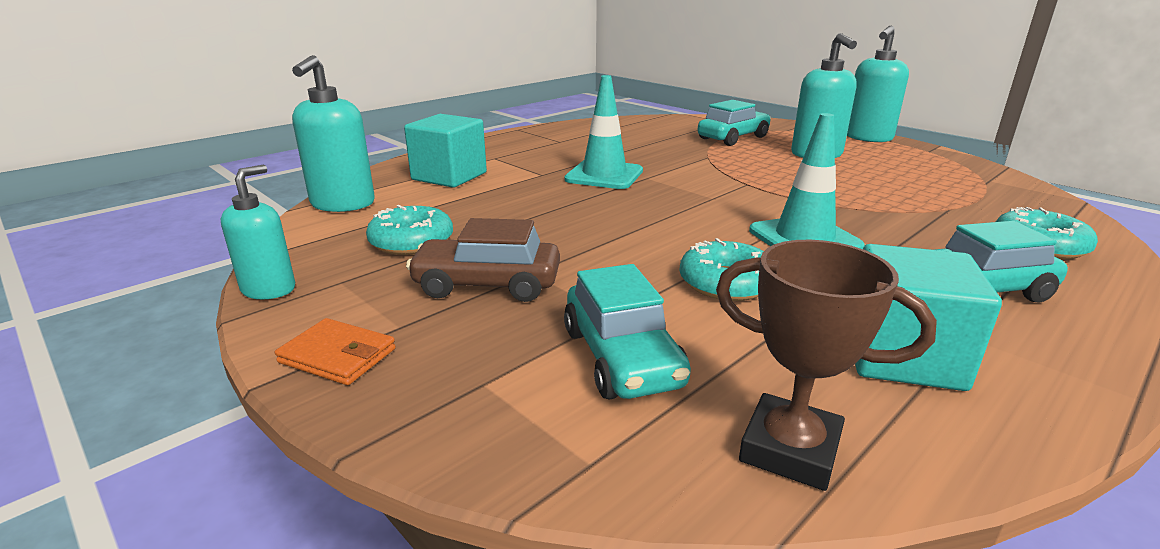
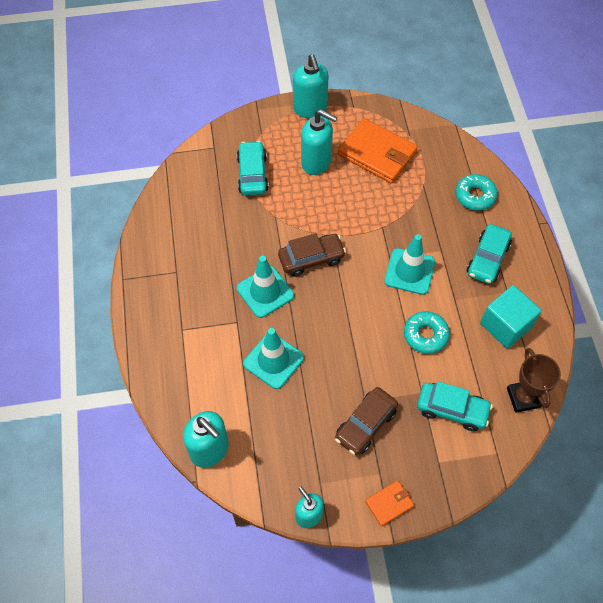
camera: 55 degrees left, 35 degrees up
(411, 241) = (293, 435): turquoise donut -> none
(449, 176) = (201, 373): turquoise cube -> none
(516, 202) = (273, 360): none -> turquoise traffic cone
(693, 183) = (311, 259): none -> brown car
(790, 449) = (523, 397): brown trophy -> brown trophy turned 75 degrees counterclockwise
(910, 175) = (377, 153): none -> orange wallet

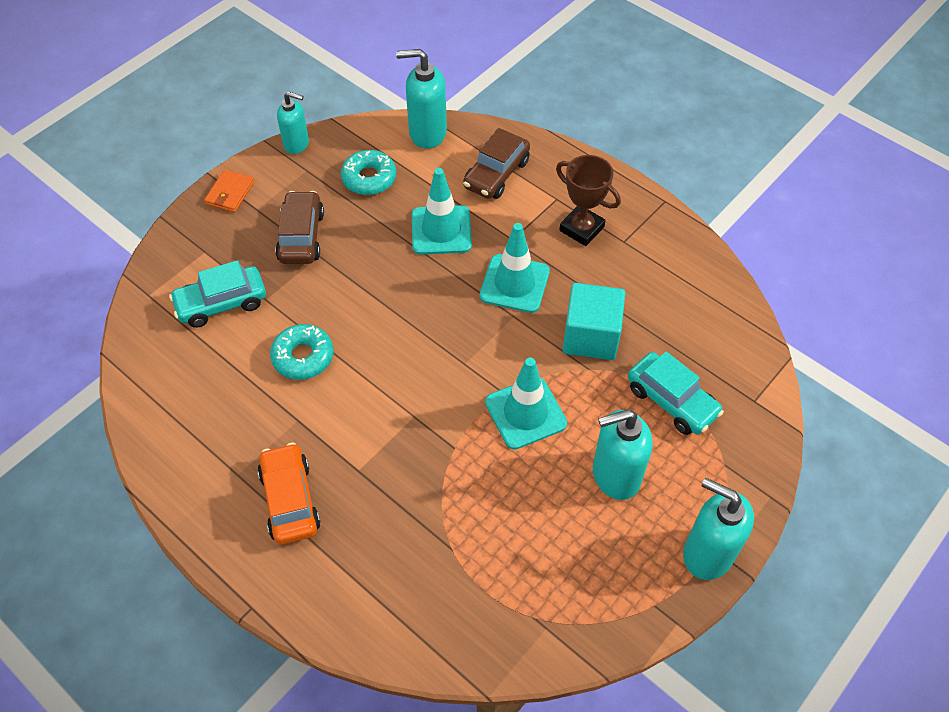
camera: 140 degrees right, 5 degrees down
(311, 259) = (501, 351): brown car -> brown car (496, 174)
(377, 153) = (552, 550): orange wallet -> none
(409, 271) = (376, 415): turquoise traffic cone -> turquoise traffic cone (525, 413)
(475, 196) = (369, 585): turquoise donut -> turquoise donut (369, 178)
(487, 259) = (290, 500): turquoise car -> orange car
(505, 325) = (215, 430): turquoise cube -> turquoise cube (591, 336)
(523, 397) = (148, 364): brown trophy -> brown trophy (581, 229)

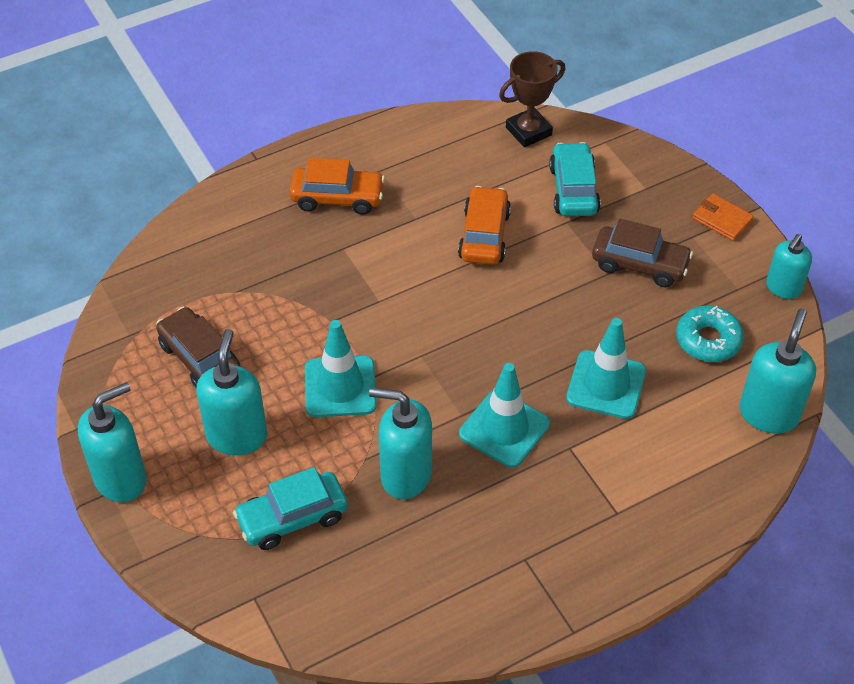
camera: 110 degrees right, 5 degrees down
(303, 357) = (484, 235): turquoise donut -> orange car
(496, 174) = (677, 463): brown car -> brown car (199, 358)
(581, 229) = (560, 521): brown trophy -> brown trophy (528, 131)
(591, 336) = (405, 475): turquoise cube -> turquoise soap dispenser

